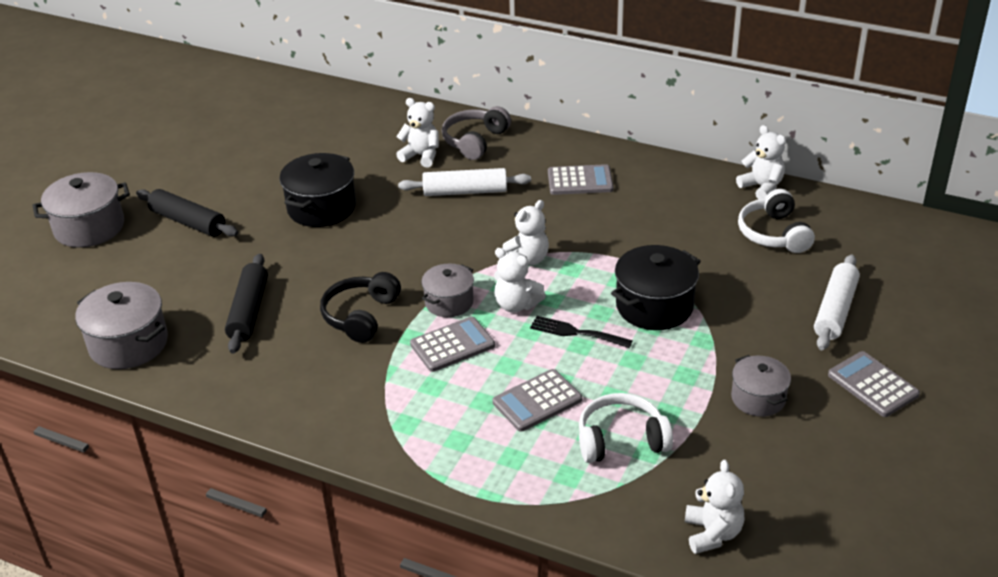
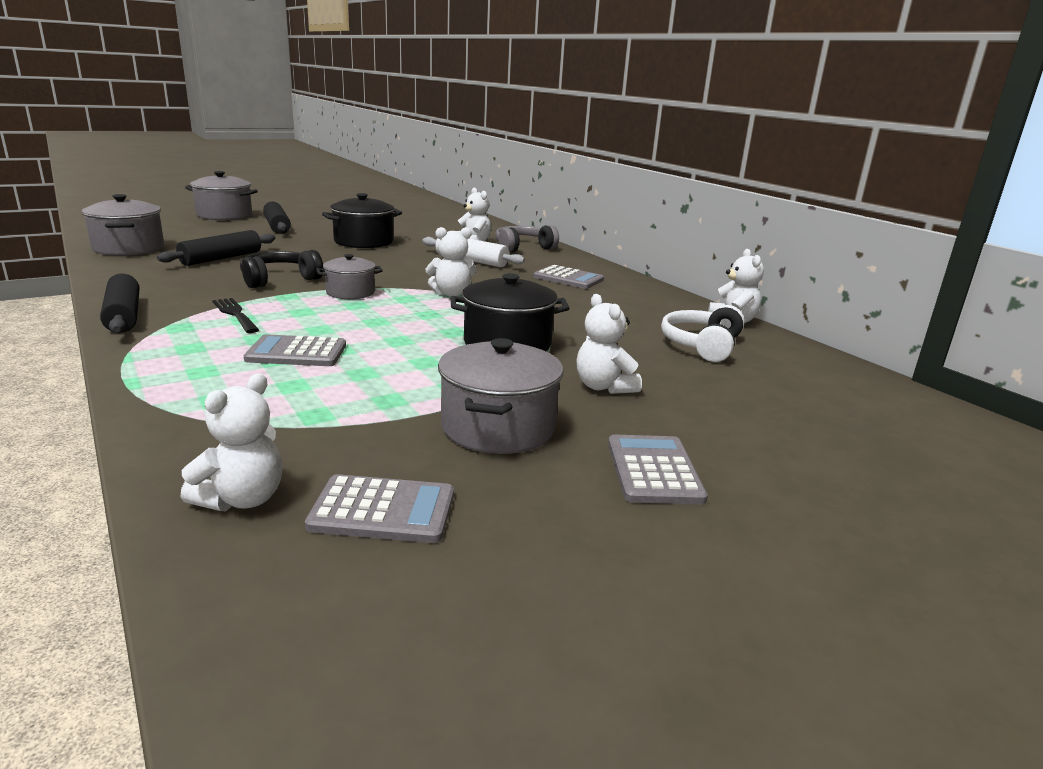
camera: 30 degrees right, 15 degrees down
(336, 436) = (123, 315): none -> black rolling pin
(452, 345) = (305, 308): grey calculator -> grey calculator (383, 510)
(516, 305) = (395, 308): white teddy bear -> white teddy bear (604, 387)
(576, 332) = (410, 334): black fork -> black fork (235, 314)
(621, 439) = (310, 398): white headphones -> none
(758, 398) = (498, 427): grey pot -> grey pot, size x1.56
(835, 310) = (694, 405): white rolling pin -> none

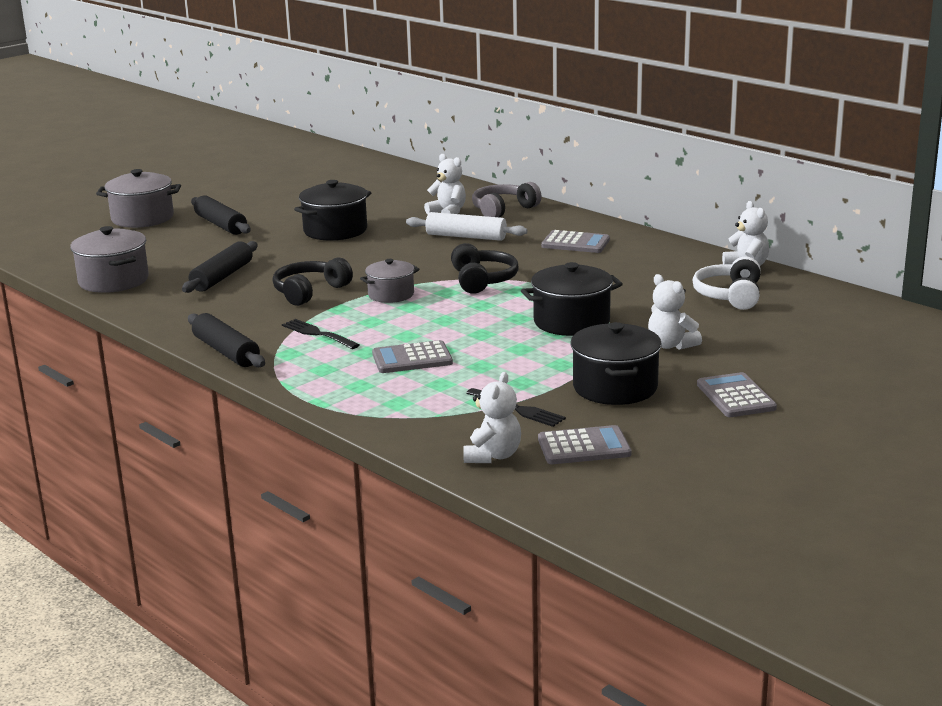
camera: 10 degrees left, 0 degrees up
(350, 434) = (518, 409): none -> black fork
(451, 294) = (483, 280): white teddy bear -> black headphones
(498, 427) = (615, 387): grey pot -> black pot

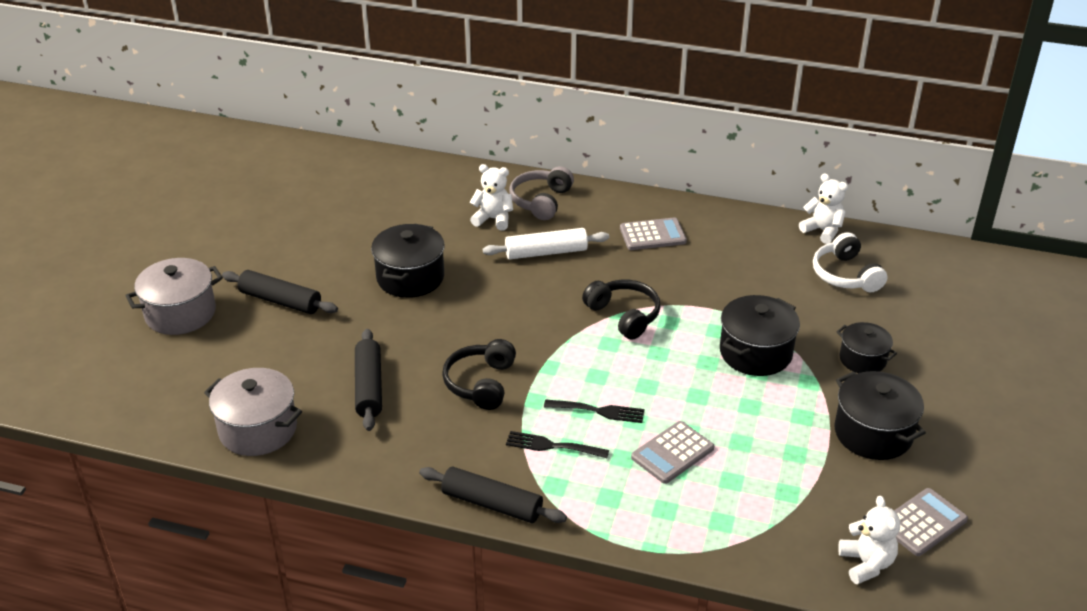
camera: 30 degrees left, 15 degrees up
(391, 294) = (562, 363): grey pot -> none
(518, 409) = (826, 491): black fork -> black fork (599, 411)
(671, 345) = (862, 359): white teddy bear -> black pot
(735, 396) = (971, 412): grey calculator -> none

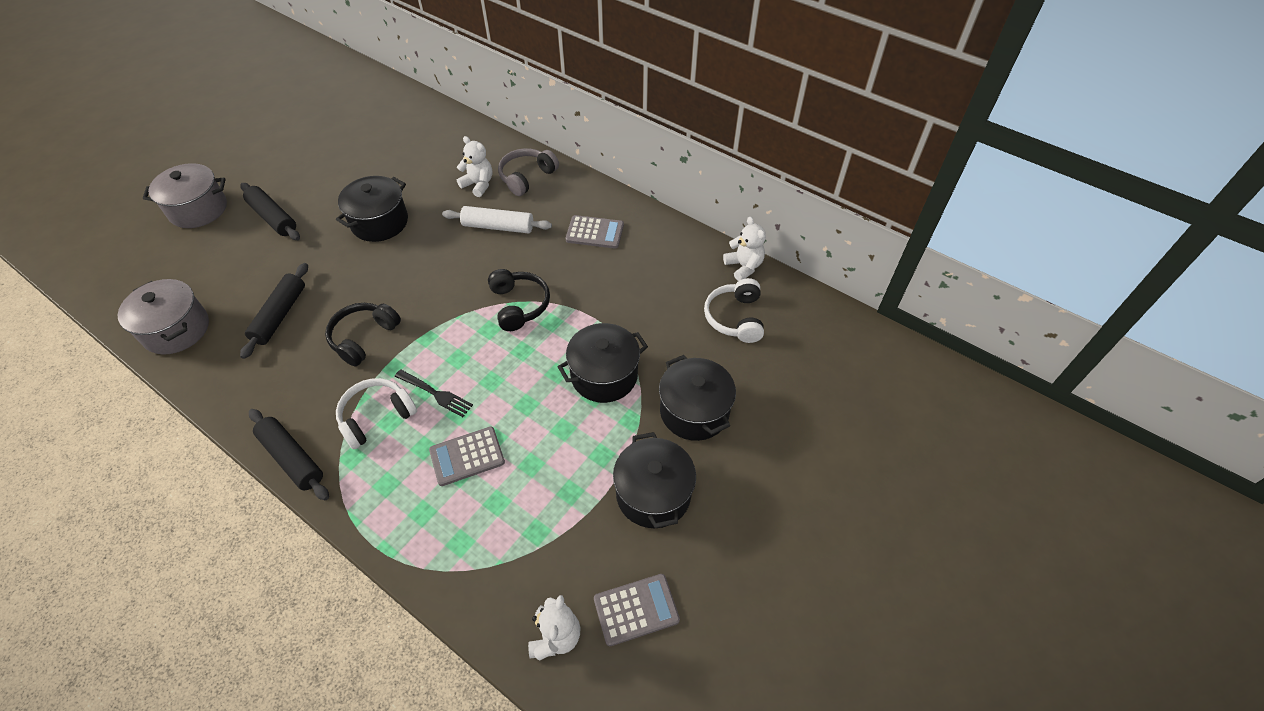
camera: 20 degrees right, 15 degrees up
(552, 446) = (376, 416): black fork -> white headphones
(862, 359) = (694, 411): black pot -> black pot, size x1.56

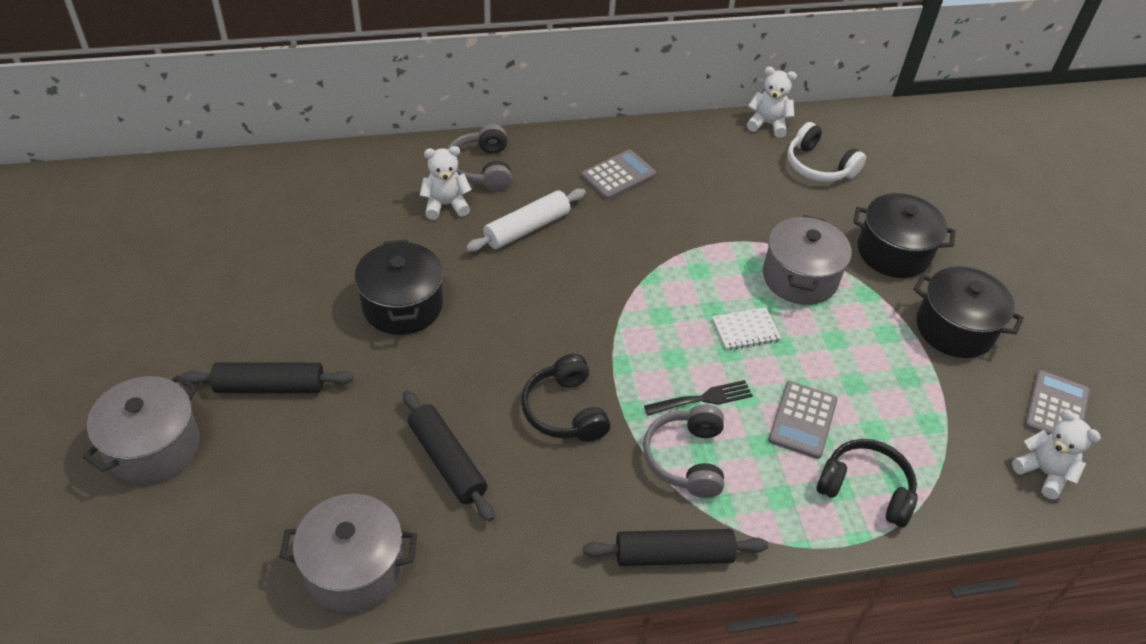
camera: 50 degrees left, 5 degrees down
(376, 416) = (686, 458): white headphones -> grey headphones
(519, 305) = (653, 277): black headphones -> black headphones (865, 489)
(521, 377) = (745, 330): none -> white notebook
(604, 375) = (799, 278): black pot -> grey pot

